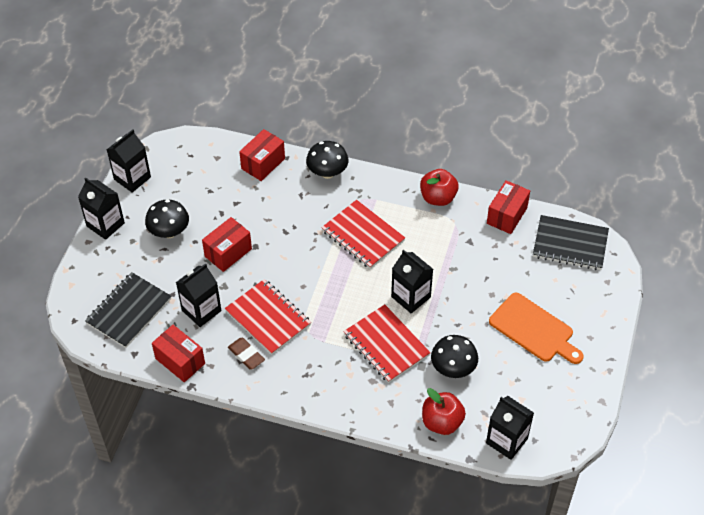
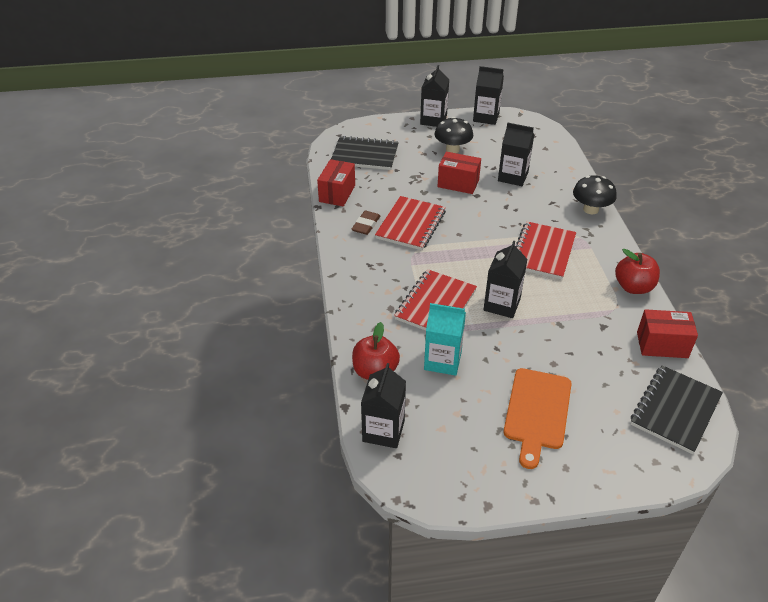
camera: 65 degrees right, 10 degrees down
(201, 310) = (392, 188): black carton -> black carton (513, 177)
(263, 163) = (563, 172): red box -> none
(453, 368) = (442, 361): black mushroom -> turquoise carton
(570, 244) = (675, 410): black notebook -> black notebook turned 45 degrees clockwise

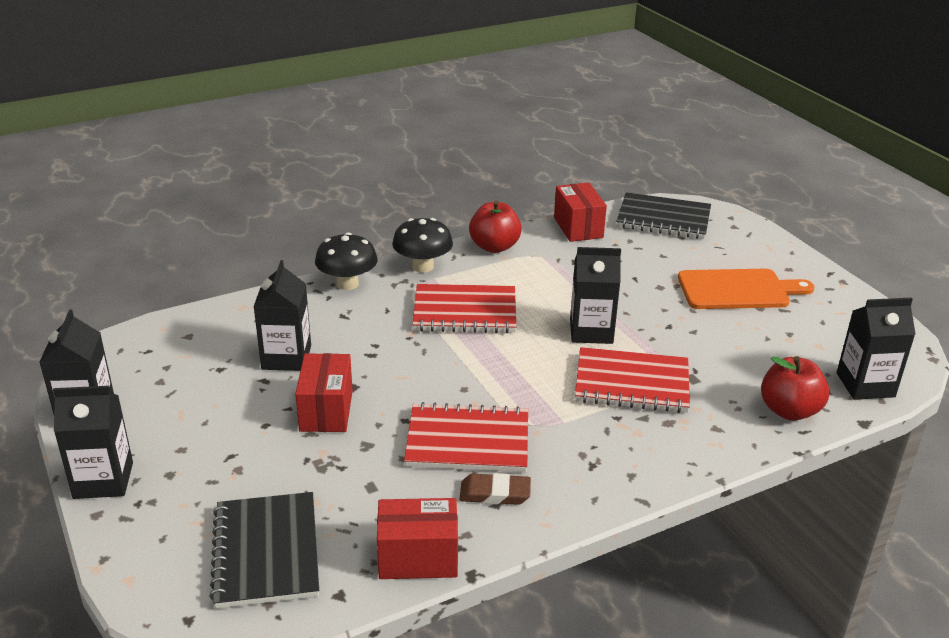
camera: 110 degrees left, 10 degrees down
(442, 361) = (723, 361): turquoise carton -> none
(452, 149) = (215, 435): black mushroom -> black mushroom (423, 266)

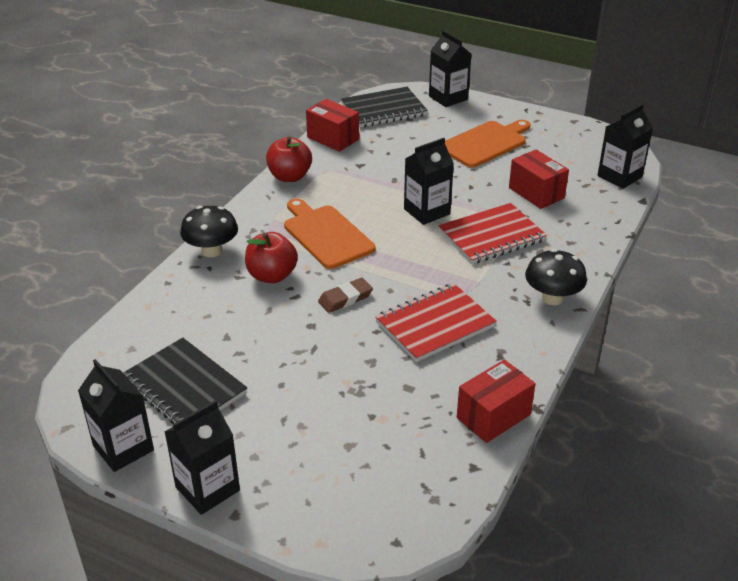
camera: 35 degrees left, 5 degrees up
(266, 552) = (393, 469): black notebook -> black notebook (184, 387)
(286, 357) = (234, 328): black carton -> black carton (448, 98)
(326, 411) = (313, 352): red box -> red box (536, 193)
(423, 266) = (254, 213): black mushroom -> black mushroom (552, 298)
(465, 312) = (326, 235): red notebook -> orange cutting board
(495, 493) = (491, 350): brown eraser -> brown eraser (345, 298)
(789, 410) = (597, 212): red apple -> red apple (272, 275)

